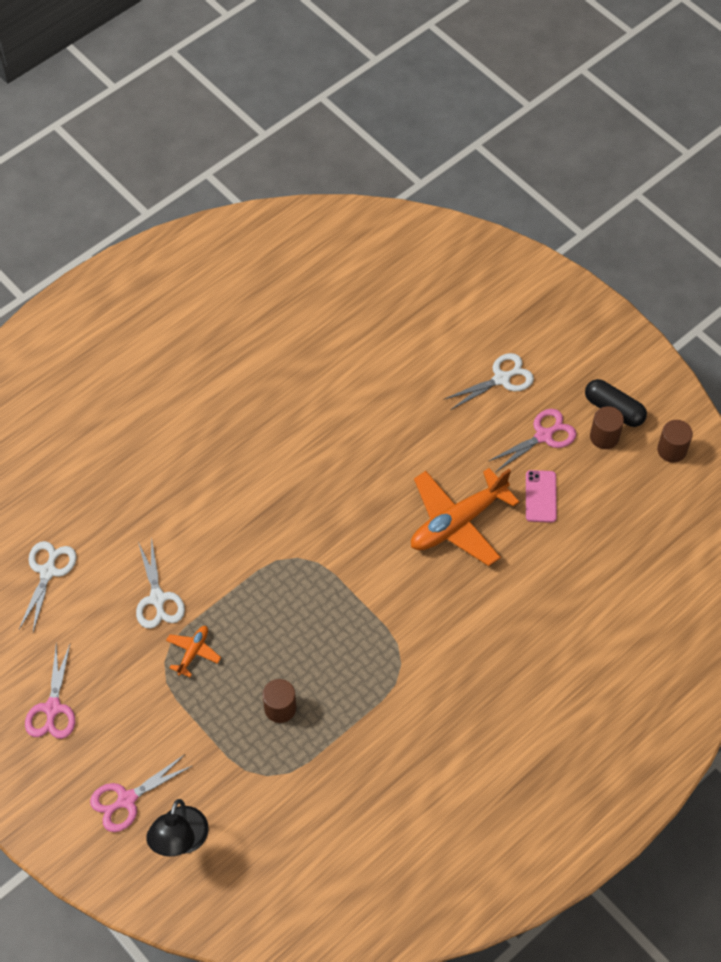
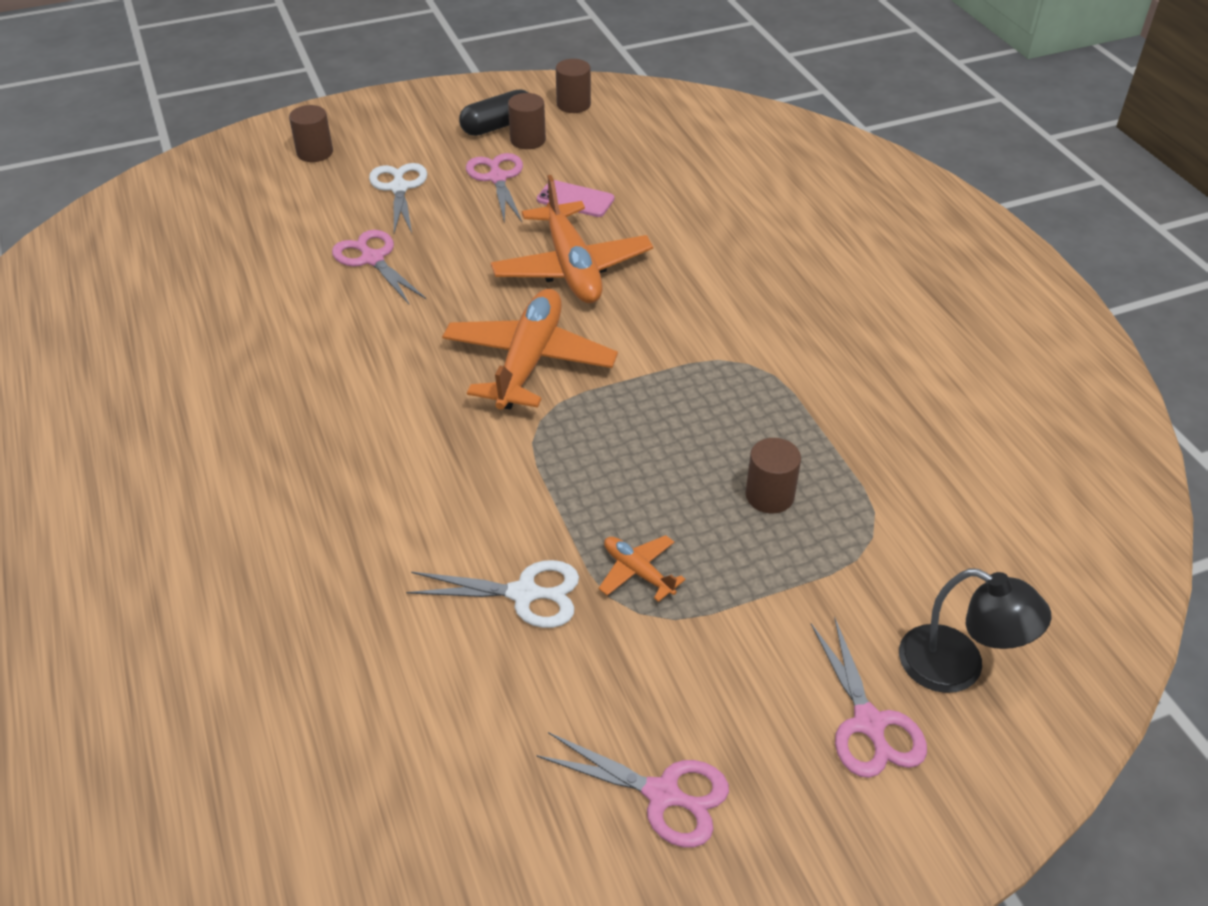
camera: 70 degrees left, 15 degrees down
(48, 571) = (390, 736): white scissors -> none
(349, 531) = (529, 361): none -> orange plane
(414, 398) = (372, 259): none -> pink scissors
(520, 307) = (315, 152): none -> brown cylinder

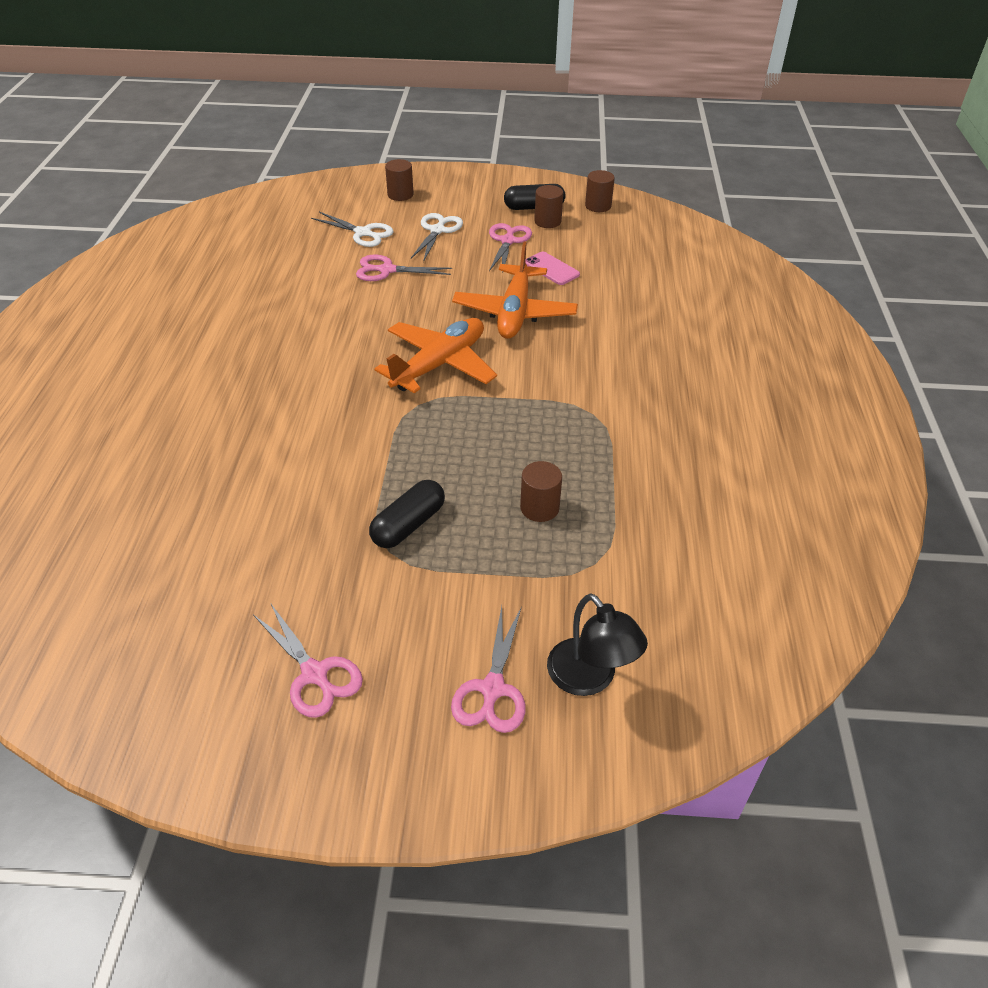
camera: 25 degrees right, 0 degrees up
(372, 259) = (387, 270): pink scissors -> pink scissors turned 75 degrees counterclockwise
(524, 594) = (324, 511): white scissors -> white scissors (363, 233)
(638, 572) = (408, 525): orange plane -> black capsule

